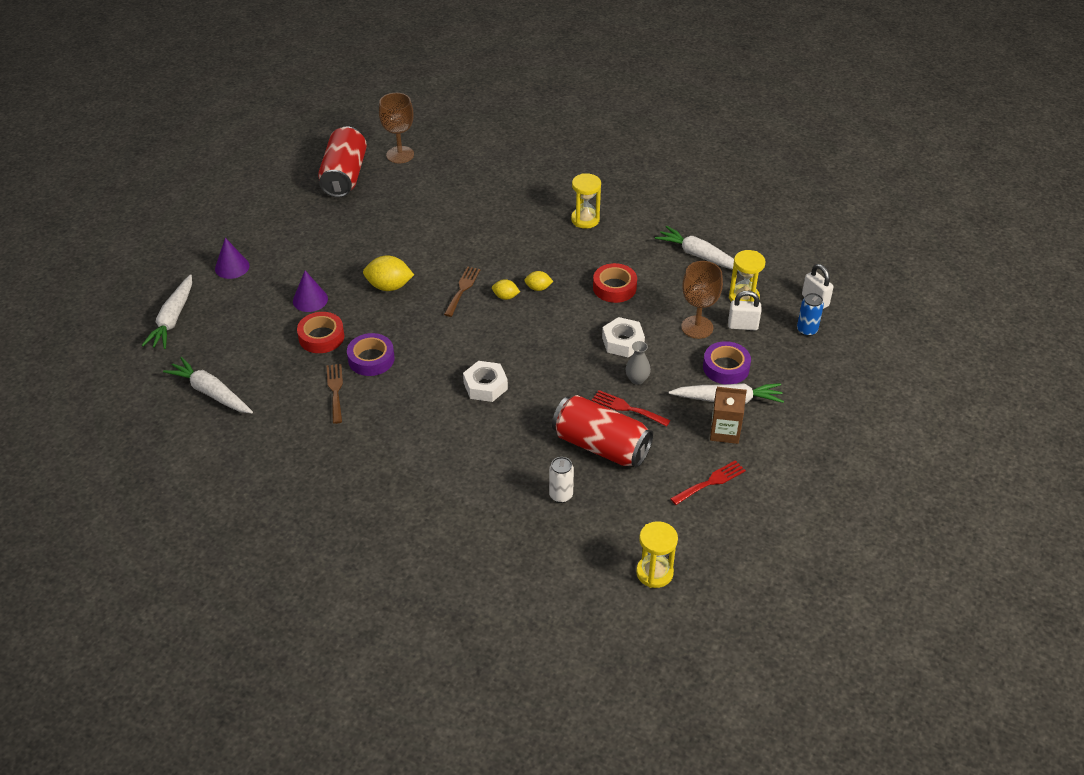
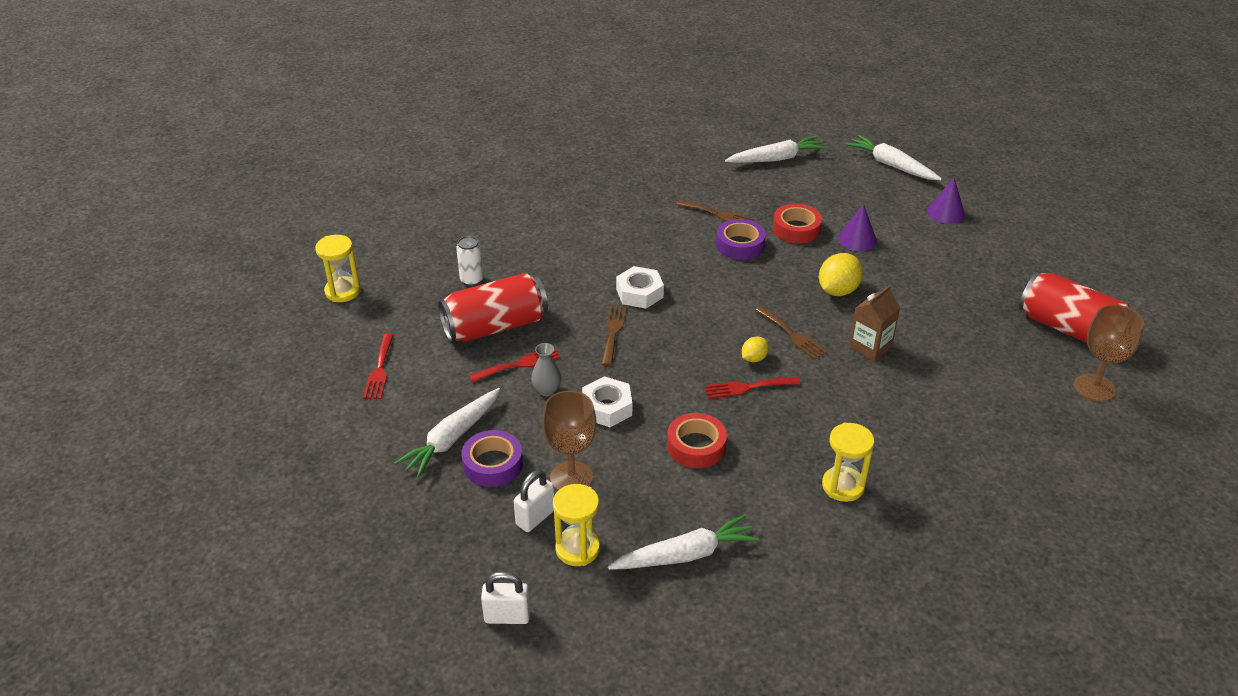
camera: 125 degrees right, 5 degrees down
(538, 288) = (747, 387): yellow lemon -> red fork
(544, 377) = (613, 332): none -> brown fork
(725, 431) = (419, 412): brown carton -> brown carton (870, 347)
(807, 330) = (471, 571): blue can -> none

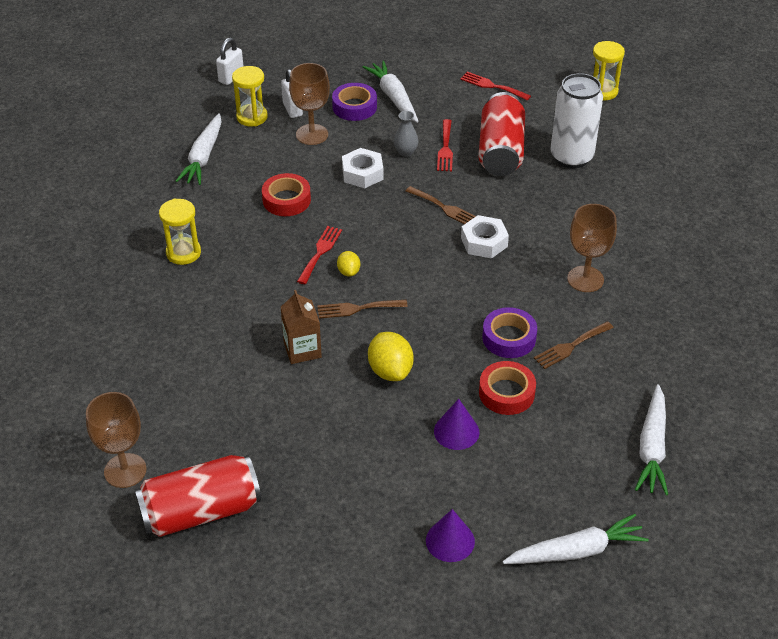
camera: 120 degrees right, 5 degrees up
(472, 280) = (571, 157): white can -> white can, size x2.00
(636, 228) = (585, 279): none -> brown goblet

